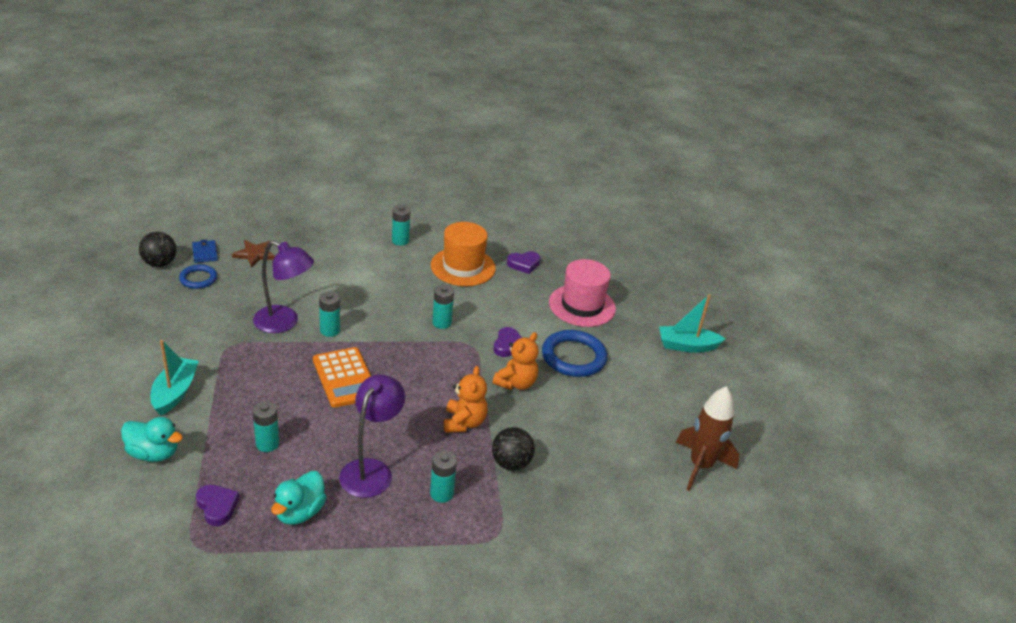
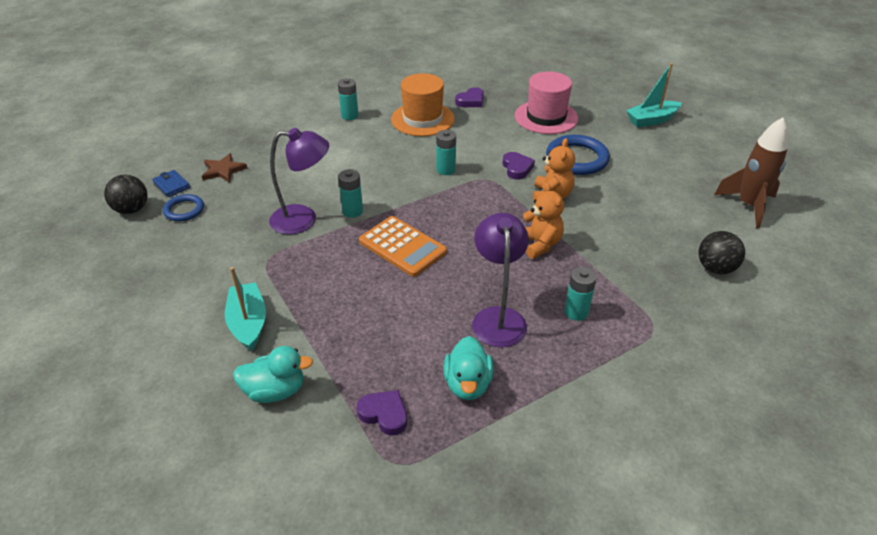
camera: 20 degrees left, 5 degrees up
(267, 444) = (382, 334): turquoise battery -> none
(511, 463) = (608, 262): black ball -> black ball (715, 268)

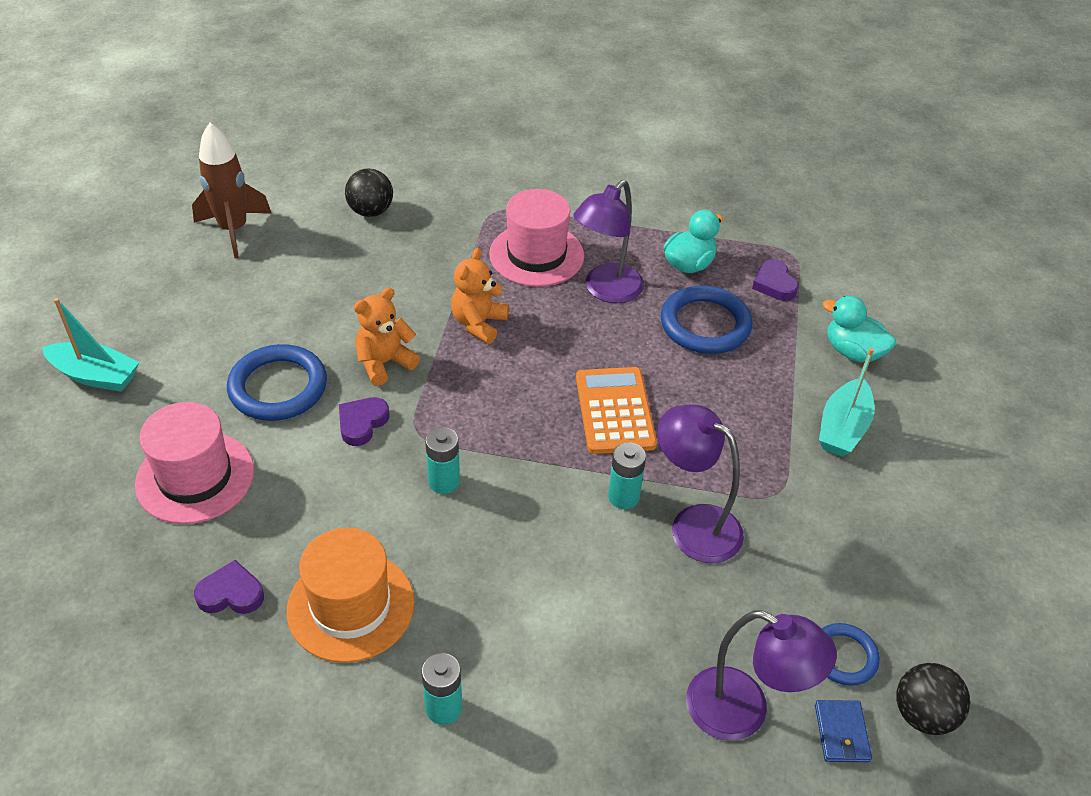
camera: 140 degrees left, 5 degrees up
(223, 170) = (743, 712): brown star -> purple lamp
(404, 338) = (705, 324): none -> blue ring
(576, 312) = (536, 255): turquoise battery -> pink hat

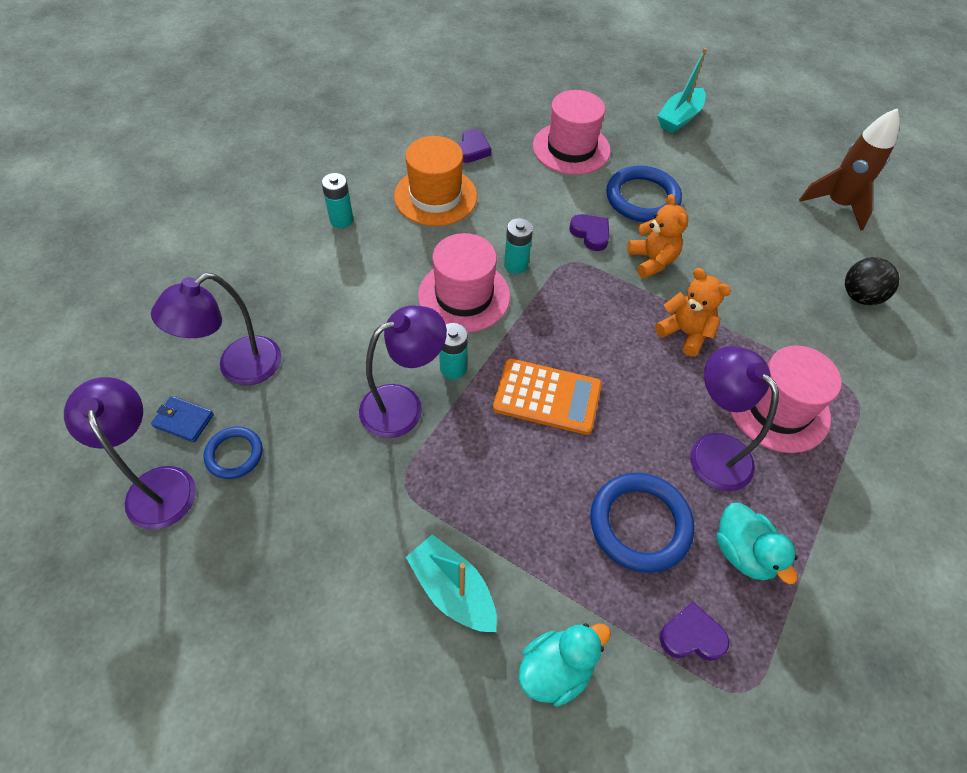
camera: 110 degrees right, 10 degrees up
(517, 518) = (464, 296): none -> pink hat
(922, 714) = (157, 484): black ball -> purple lamp

